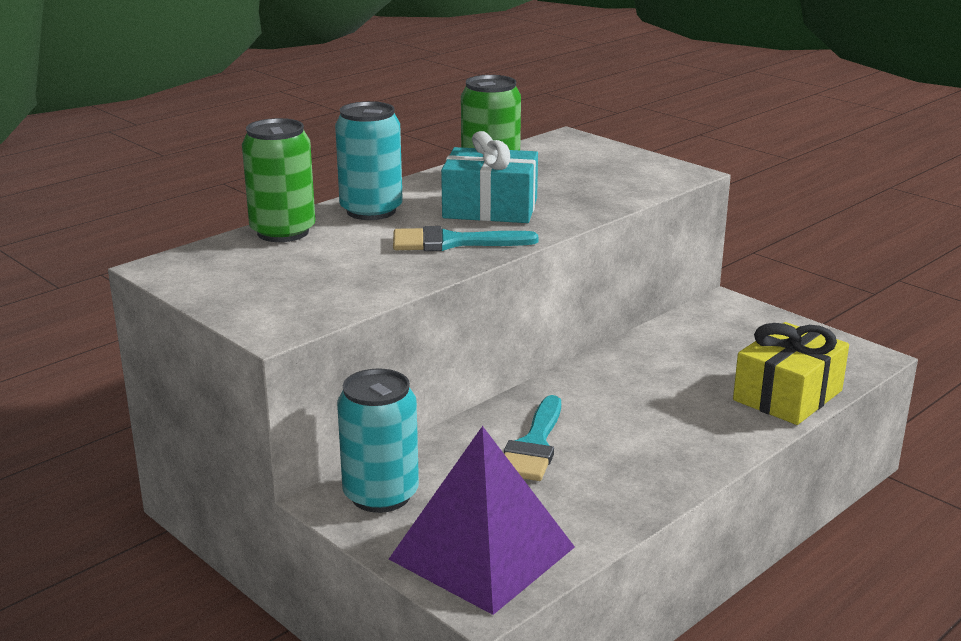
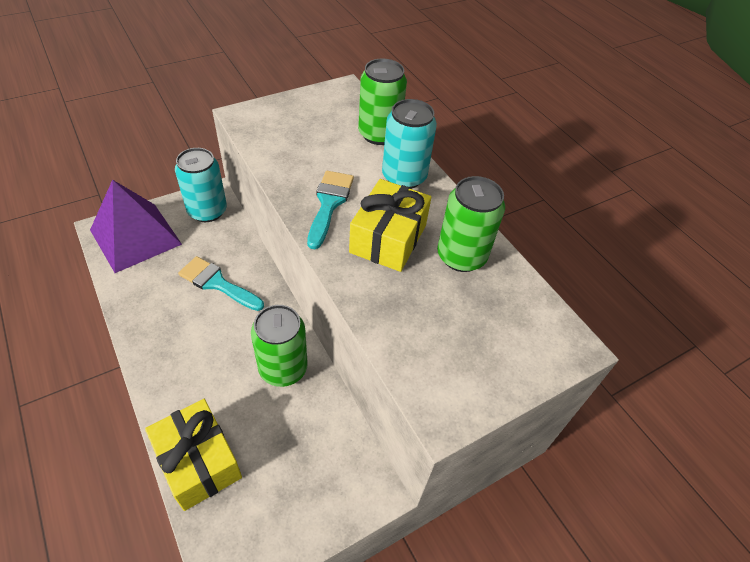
camera: 100 degrees right, 25 degrees up
(490, 208) = (388, 239): turquoise gift -> yellow gift
(633, 370) = (283, 368): none -> green can

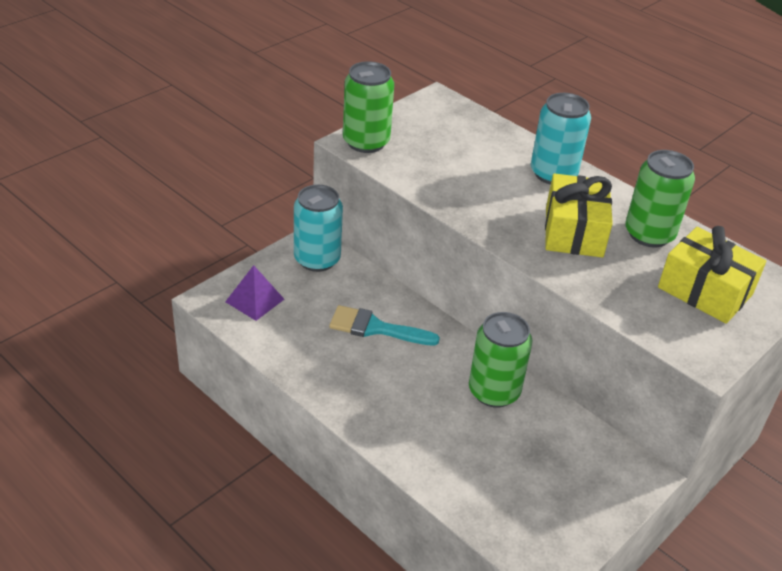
camera: 15 degrees left, 10 degrees down
(135, 237) = (255, 300): purple pyramid -> purple pyramid, size x0.52
(198, 461) = (462, 488): yellow gift -> yellow gift (705, 291)
(329, 204) = (498, 211): turquoise brush -> none
(379, 134) = (503, 138): green can -> green can (366, 142)

